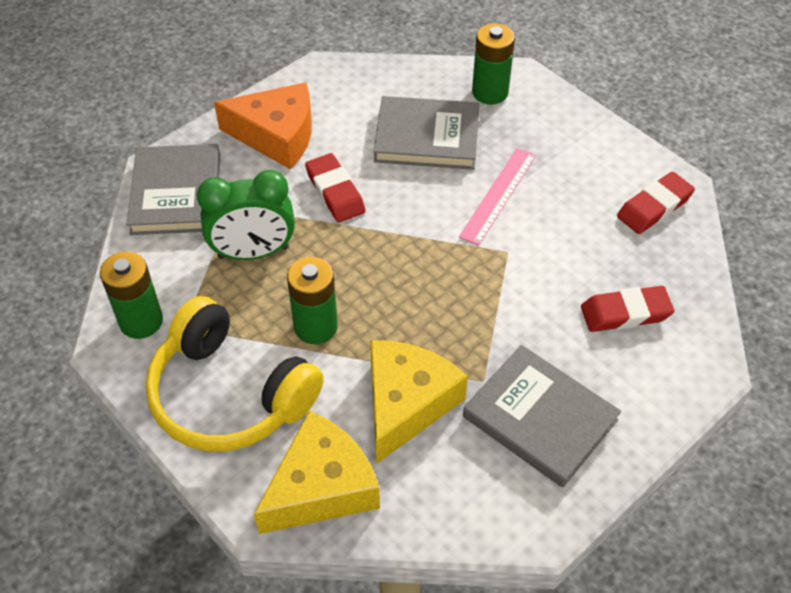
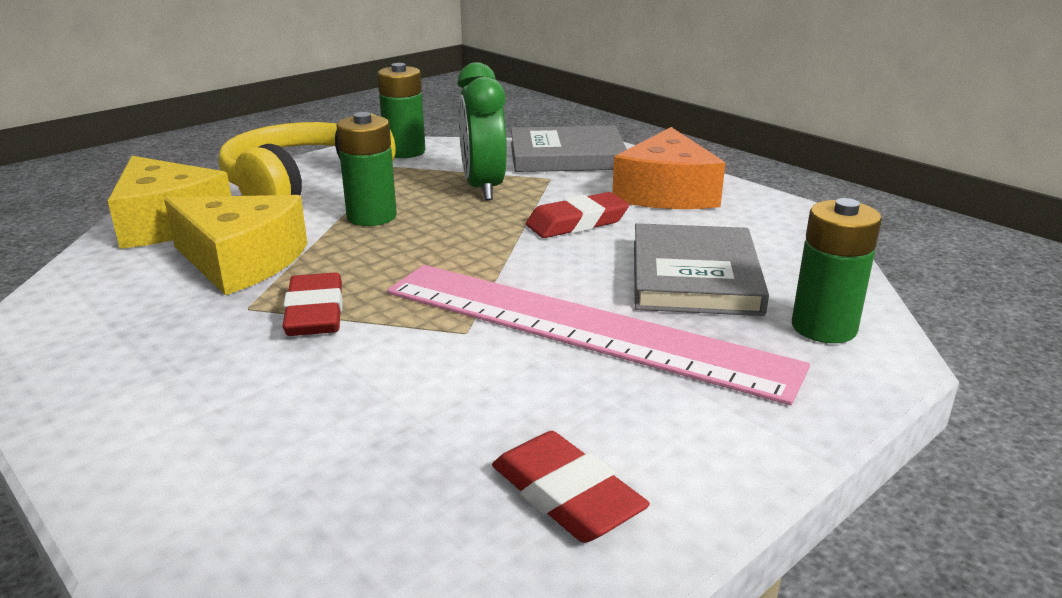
camera: 90 degrees right, 25 degrees down
(498, 195) = (582, 327): pink ruler -> pink ruler, size x1.97
(539, 418) = (161, 344): grey book -> none
(625, 313) = (311, 434): red eraser -> red eraser (315, 313)

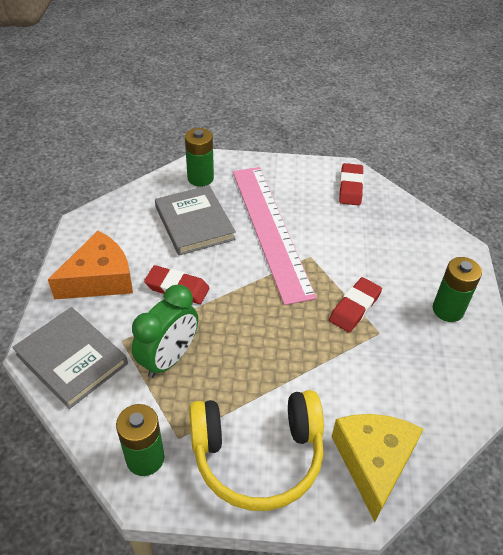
camera: 135 degrees left, 20 degrees up
(241, 261) = (359, 376): yellow cheese -> none
(371, 217) = (259, 373): green battery -> green battery (448, 310)
(694, 276) = (194, 223): grey book -> grey book turned 75 degrees counterclockwise

